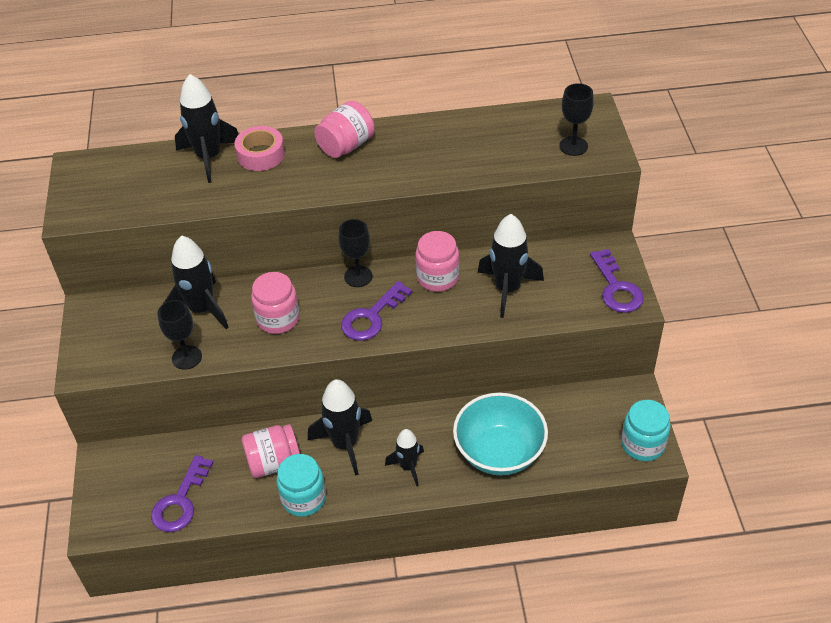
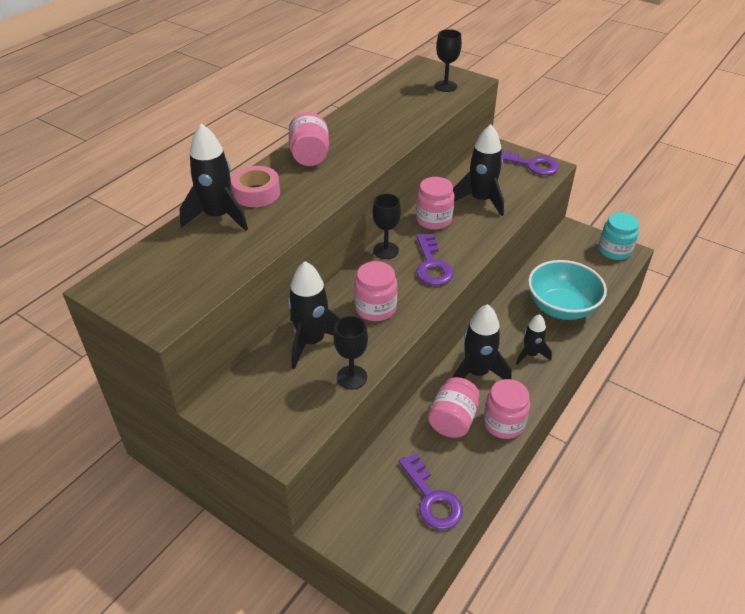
camera: 50 degrees left, 5 degrees down
(303, 498) = (503, 423): turquoise jar -> pink jar

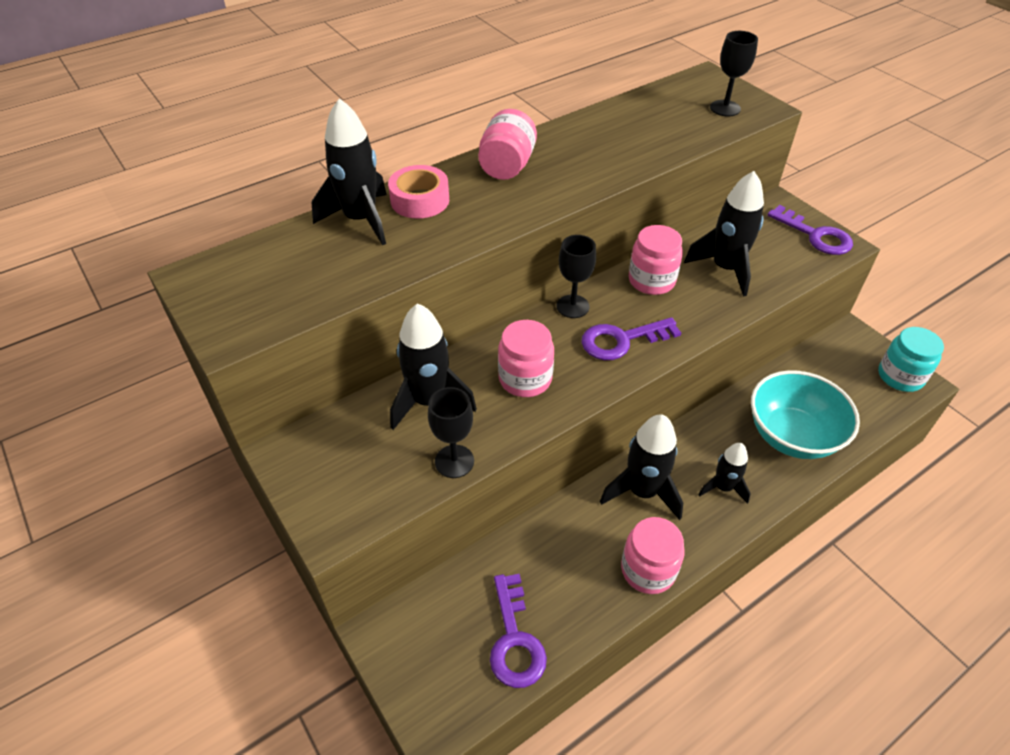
camera: 20 degrees right, 5 degrees up
(432, 265) = (622, 340): purple key -> purple key turned 60 degrees clockwise
(452, 420) = (584, 545): pink jar -> none

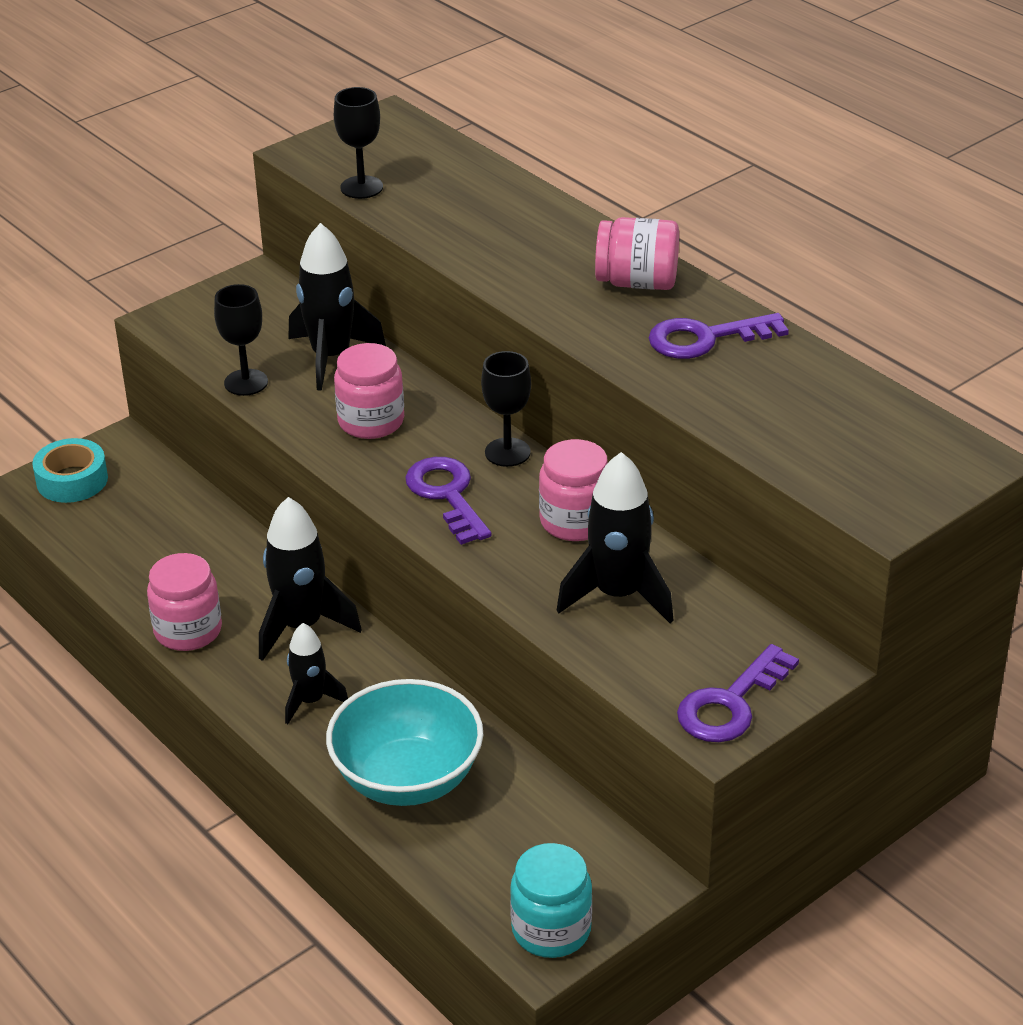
camera: 85 degrees right, 10 degrees down
(361, 220) = (500, 195): black rocket -> none
(420, 200) = (546, 228): pink tape -> none
(429, 677) = (72, 480): none -> turquoise tape
(515, 640) = (107, 533): purple key -> purple key (705, 338)
(725, 108) = (866, 473): black goblet -> black goblet (361, 187)

